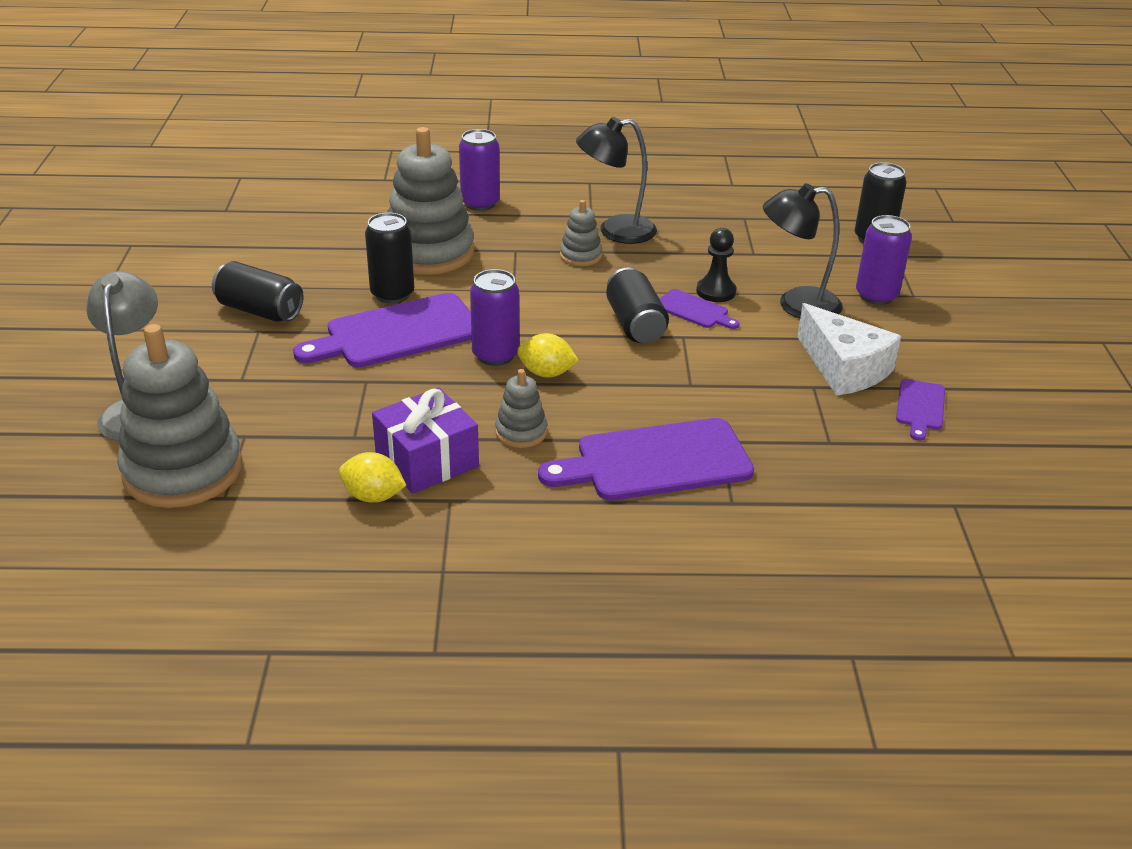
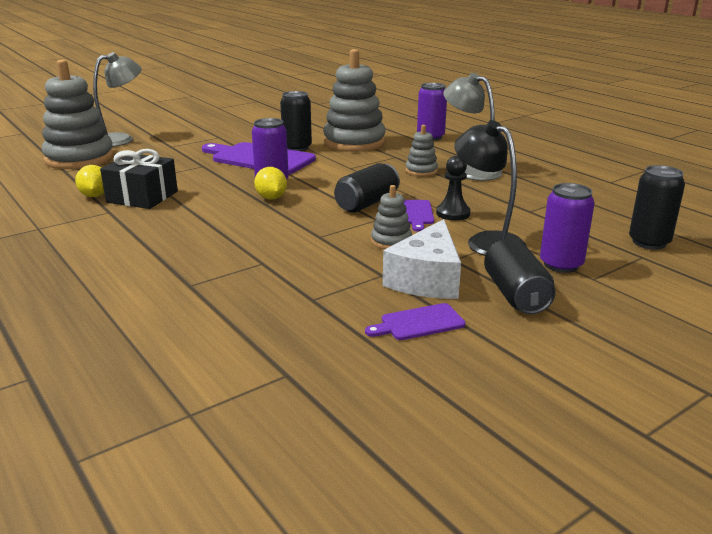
camera: 55 degrees right, 10 degrees down
(260, 311) = (237, 132): black can -> black can (516, 295)
(427, 460) = (142, 197): purple gift -> black gift
(521, 432) = (198, 209): grey stacking toy -> grey stacking toy (391, 241)
(615, 231) = (470, 170): black lamp -> grey lamp
(655, 461) = (211, 250): purple cutting board -> none

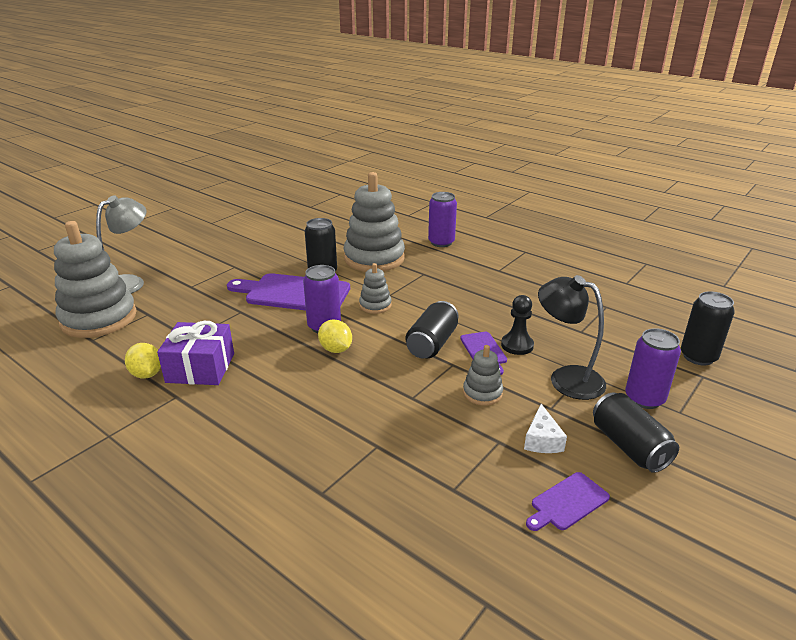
camera: 15 degrees left, 5 degrees up
(142, 197) = (200, 368): black gift -> purple gift
(421, 171) = (457, 290): grey stacking toy -> grey stacking toy (375, 305)
(427, 279) = (542, 440): white cheese -> white cheese, size x0.54
(470, 170) = (501, 284): grey lamp -> none

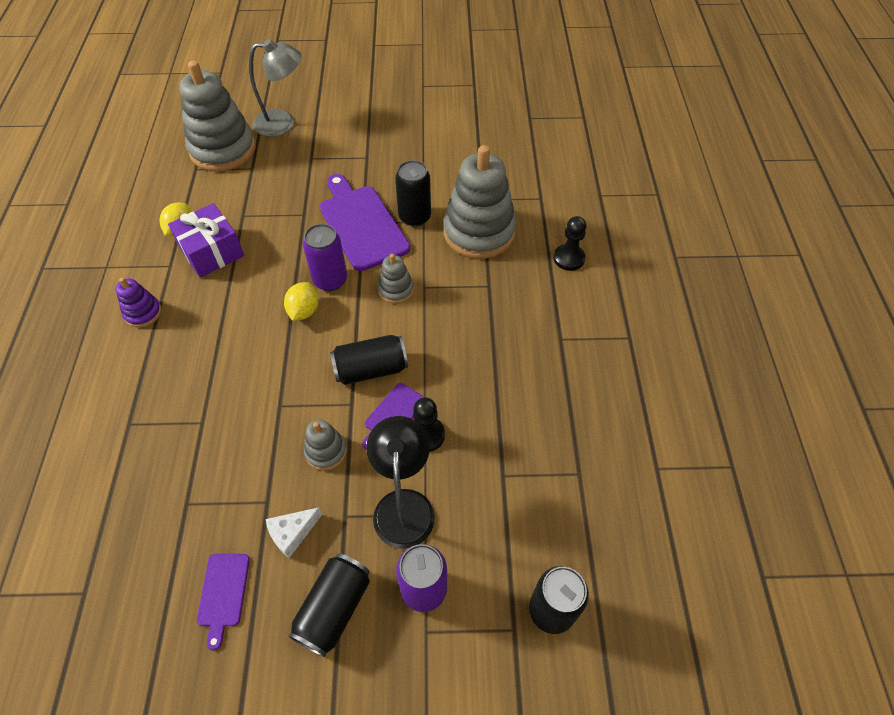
camera: 50 degrees right, 25 degrees up
(204, 433) = (143, 313): none -> purple stacking toy
(441, 242) = (569, 258): purple can -> black pawn
(567, 502) = (223, 593): purple cutting board -> purple cutting board turned 105 degrees counterclockwise

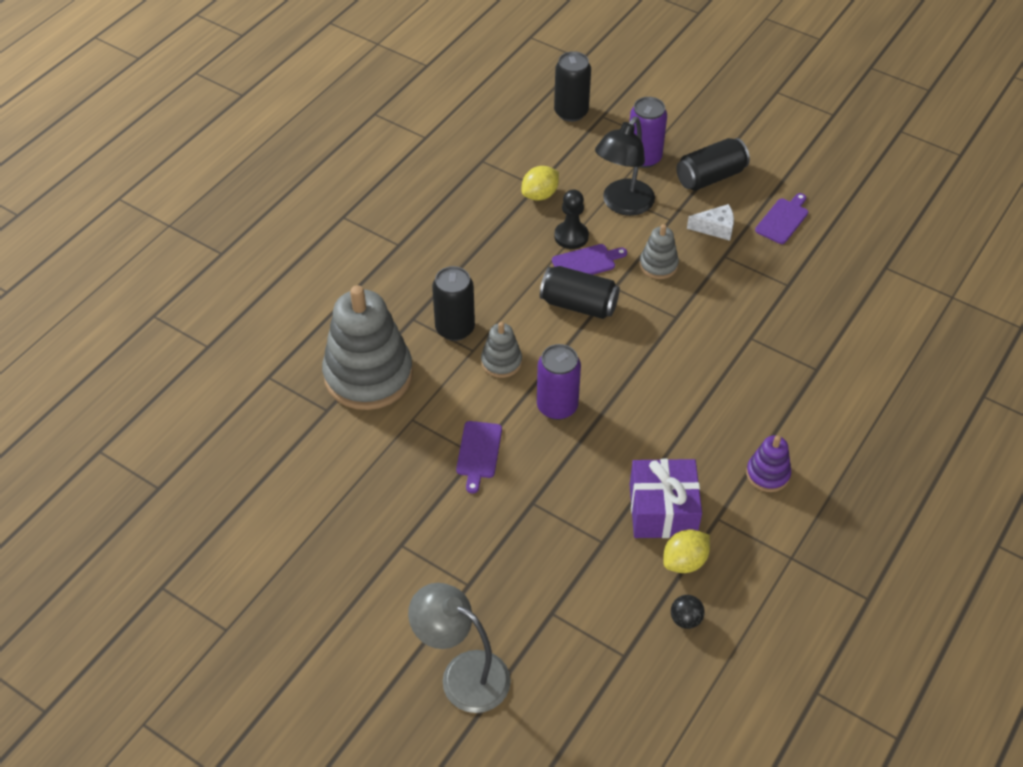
camera: 145 degrees left, 5 degrees down
(166, 201) = (685, 619): none -> black ball
(223, 149) = (571, 671): grey stacking toy -> none
(304, 311) = (604, 388): yellow lemon -> yellow lemon (540, 195)
(361, 224) = (478, 453): purple cutting board -> purple cutting board, size x0.50
(414, 217) = (416, 429): black can -> black can (455, 328)
(569, 258) = (314, 303): black pawn -> none

